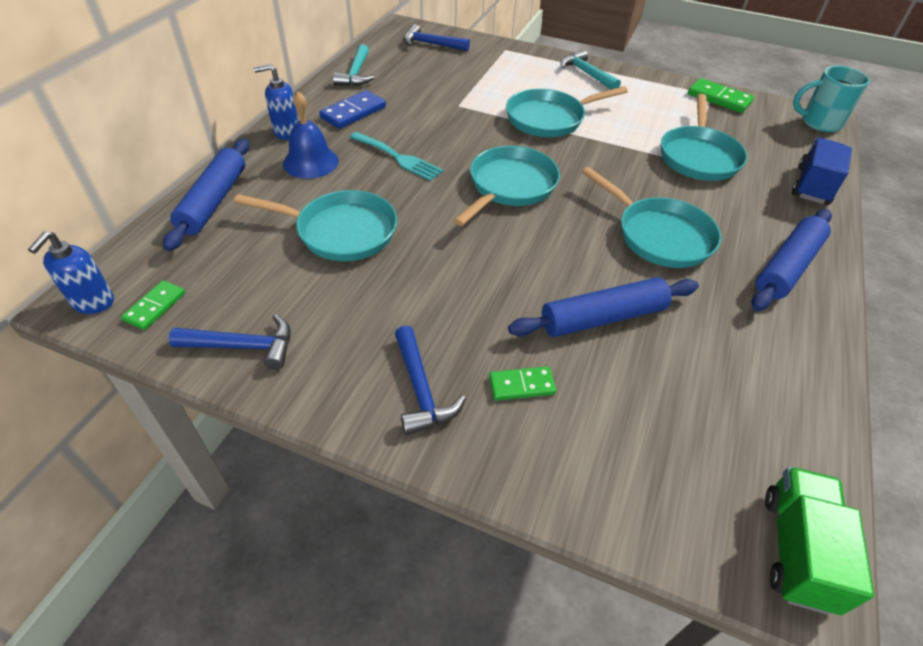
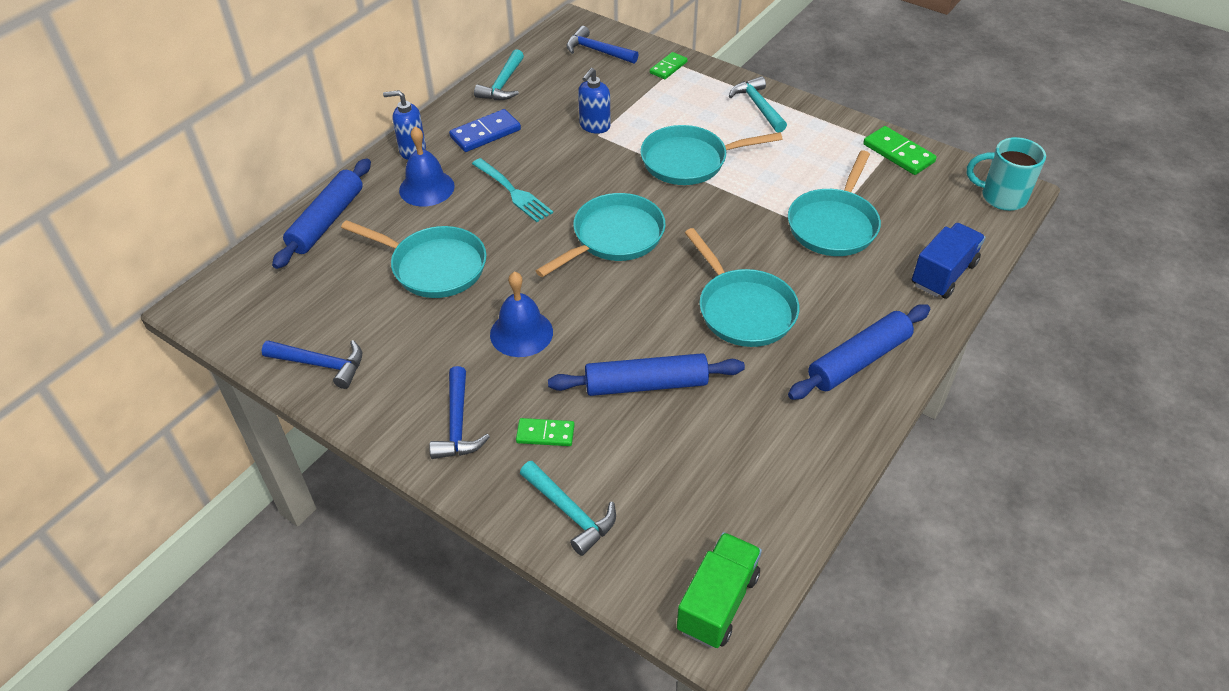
camera: 15 degrees right, 0 degrees up
(93, 302) = (207, 307): blue soap dispenser -> blue soap dispenser (594, 126)
(155, 307) = (257, 318): green domino -> green domino (668, 67)
(455, 284) = (521, 333): none -> blue bell
(587, 471) = (570, 513): none -> turquoise hammer

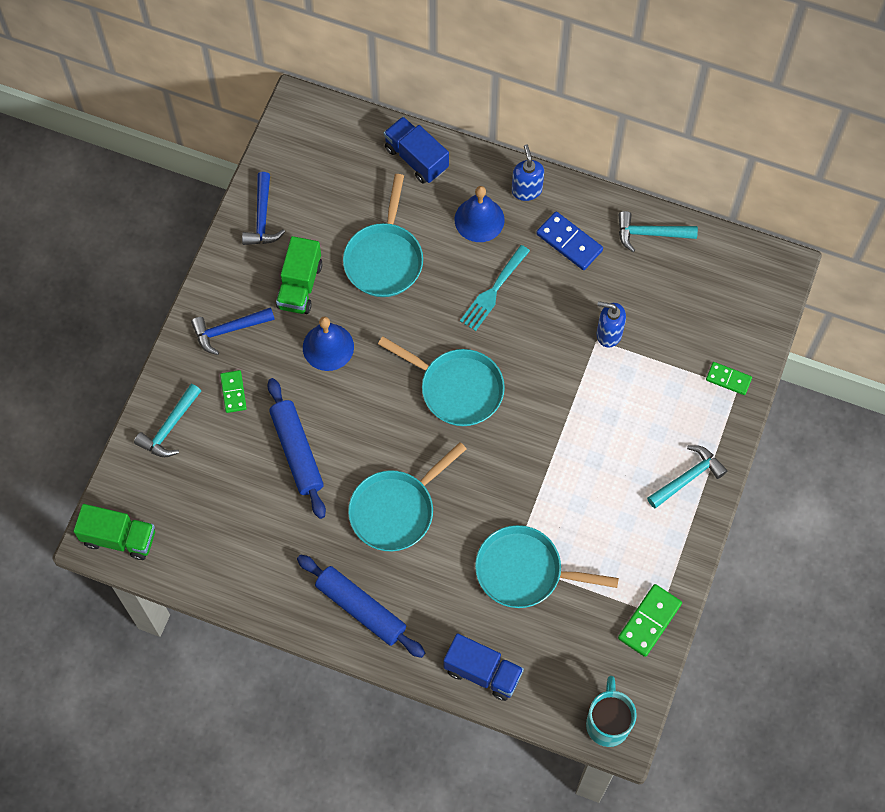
camera: 75 degrees right, 20 degrees up
(326, 221) = (416, 158): blue rolling pin -> blue truck
(430, 345) = (300, 285): none -> green truck
(597, 51) = (736, 304): blue hammer -> none
(690, 161) = (580, 430): turquoise pan -> none

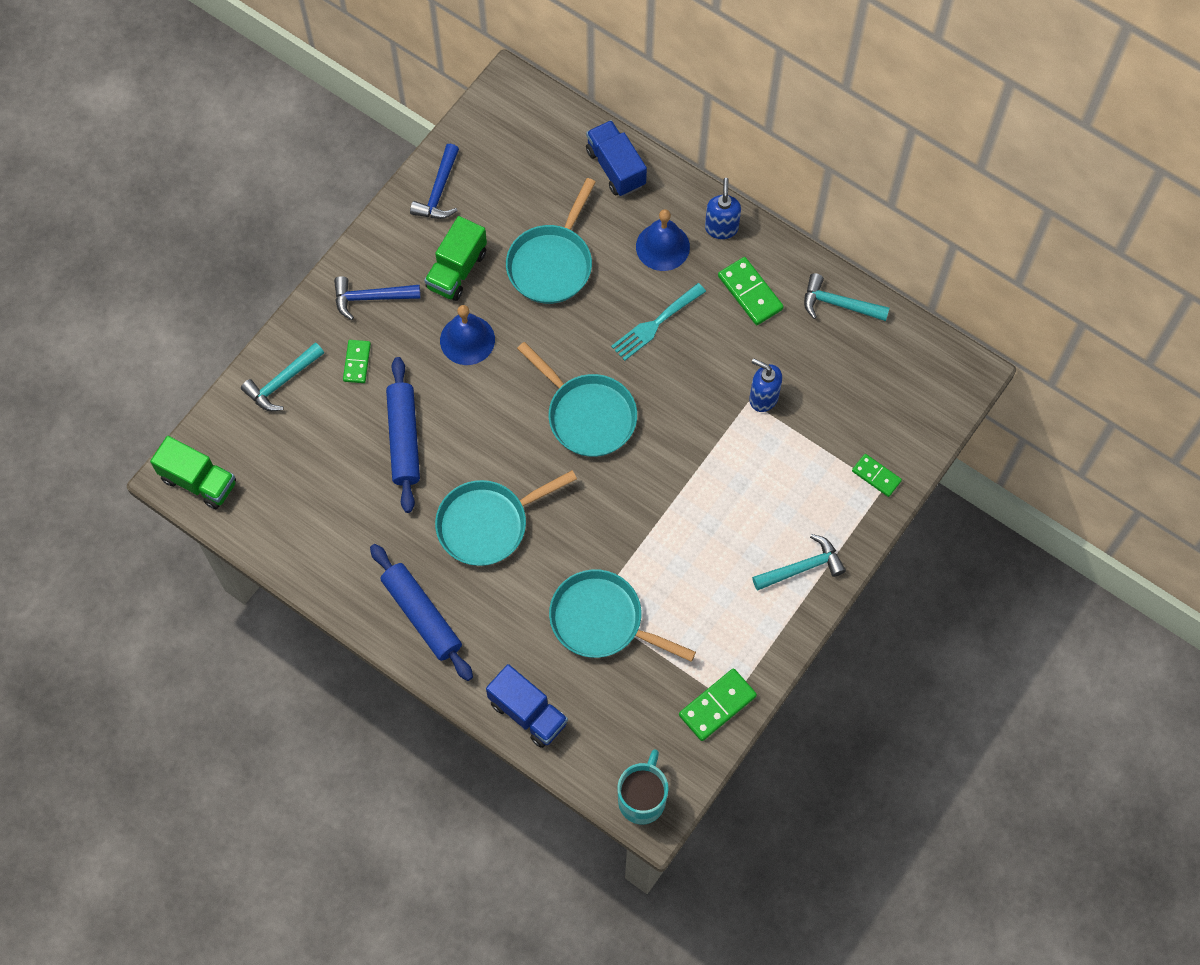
camera: 15 degrees right, 0 degrees up
(569, 242) = (750, 292): blue domino -> green domino

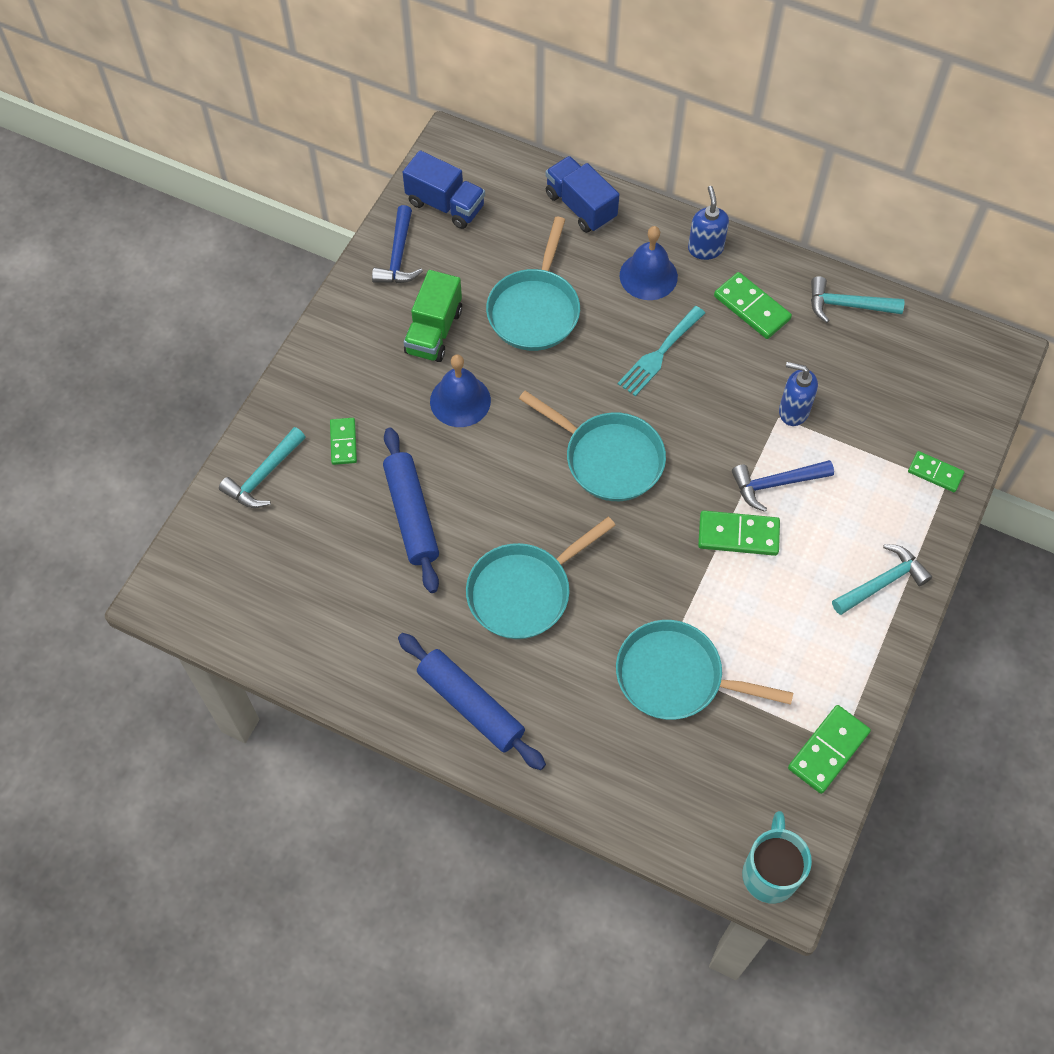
camera: 10 degrees left, 5 degrees down
(199, 481) = (187, 597): green truck -> none
(370, 298) = (345, 373): blue hammer -> blue hammer (775, 484)
(528, 713) = (616, 795): blue truck -> blue truck (445, 205)
(686, 504) = (738, 535): none -> green domino

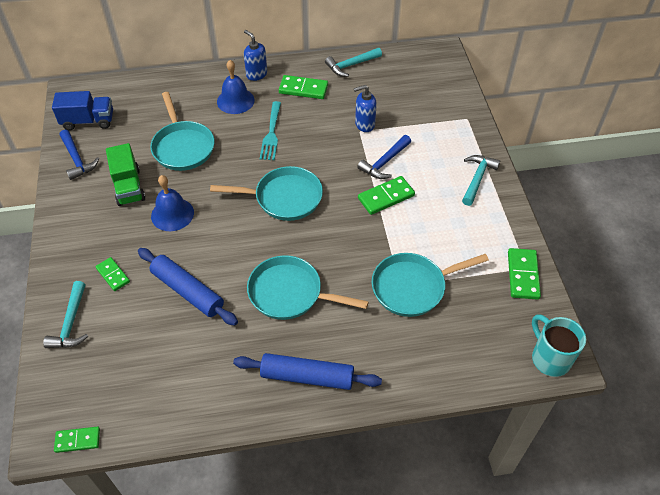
camera: 35 degrees left, 10 degrees down
(524, 591) = (290, 293): turquoise pan -> turquoise pan turned 90 degrees clockwise
(580, 206) = (171, 86): blue truck -> none
(935, 473) = (458, 116): green domino -> green domino (78, 440)

